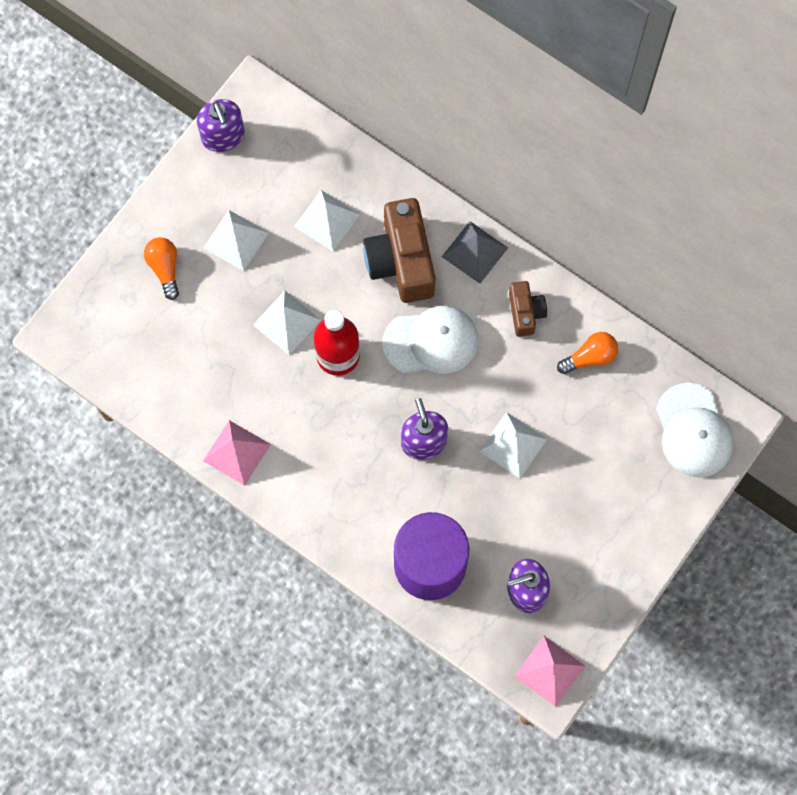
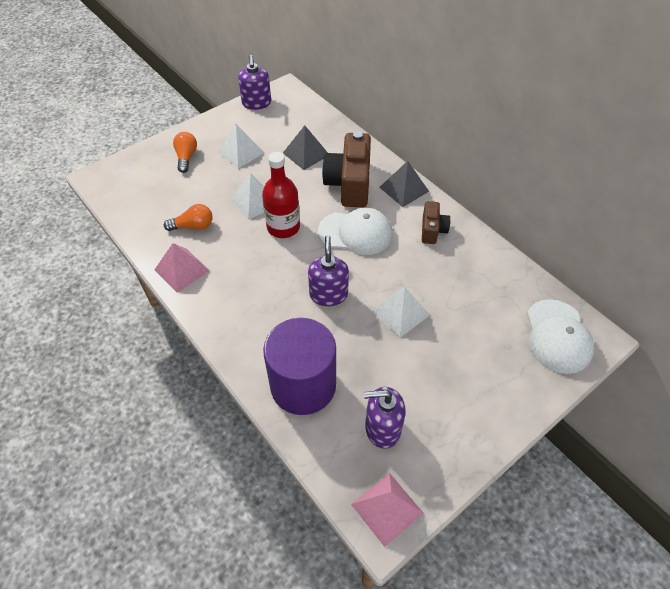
camera: 15 degrees right, 20 degrees down
(327, 220) = (306, 154): white pyramid -> grey pyramid
(590, 357) = (477, 267): orange light bulb -> orange light bulb (193, 226)

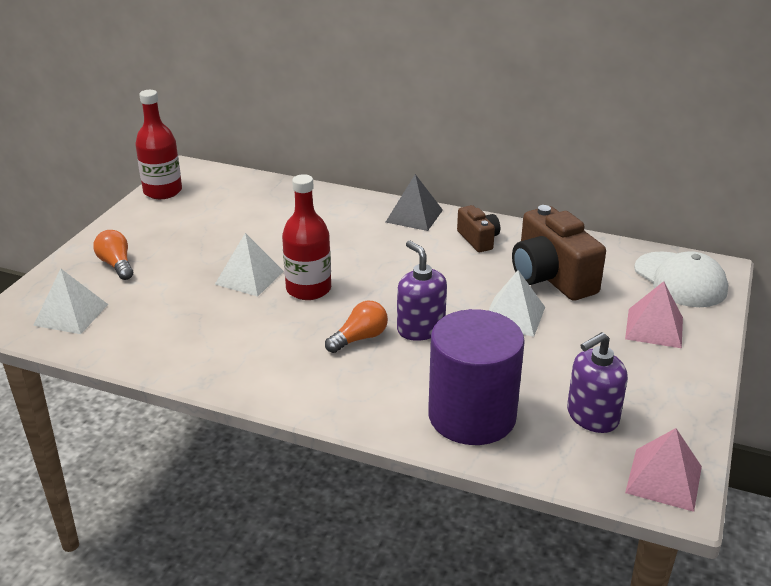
camera: 30 degrees left, 20 degrees down
(182, 270) = (217, 369): pink pyramid -> pink pyramid (654, 328)
(193, 226) = (191, 325): orange light bulb -> orange light bulb (359, 338)
(240, 152) = (186, 240): white pyramid -> white pyramid (71, 314)
(256, 103) = (163, 191): purple soap dispenser -> red bottle
(306, 154) = (271, 218): grey pyramid -> none
(349, 184) = (349, 229): brown camera -> brown camera (551, 277)
(355, 233) = (398, 267): white cap -> none

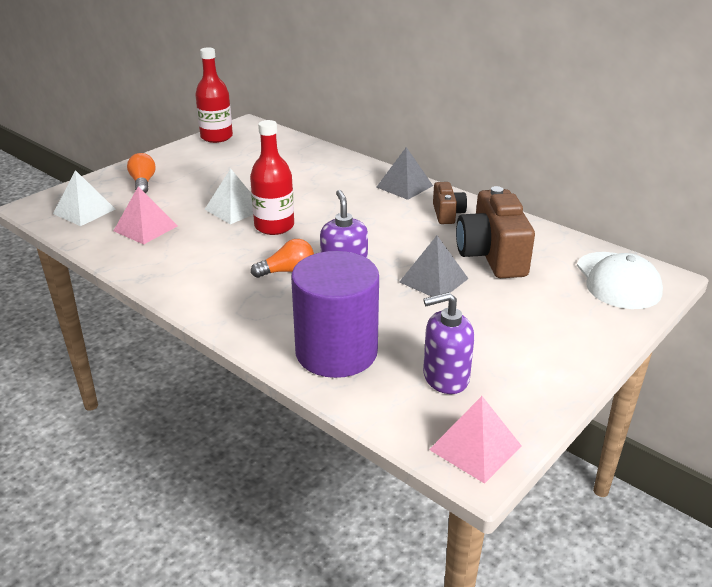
camera: 20 degrees right, 0 degrees up
(513, 316) = (434, 280): white pyramid -> grey pyramid
(654, 328) = (561, 316): pink pyramid -> pink pyramid (145, 228)

